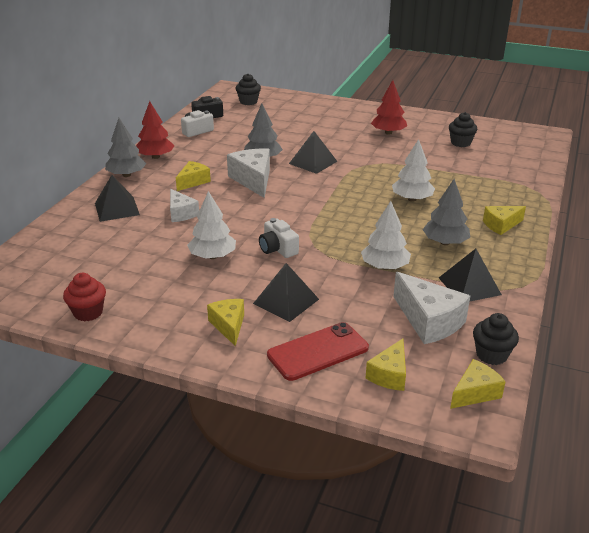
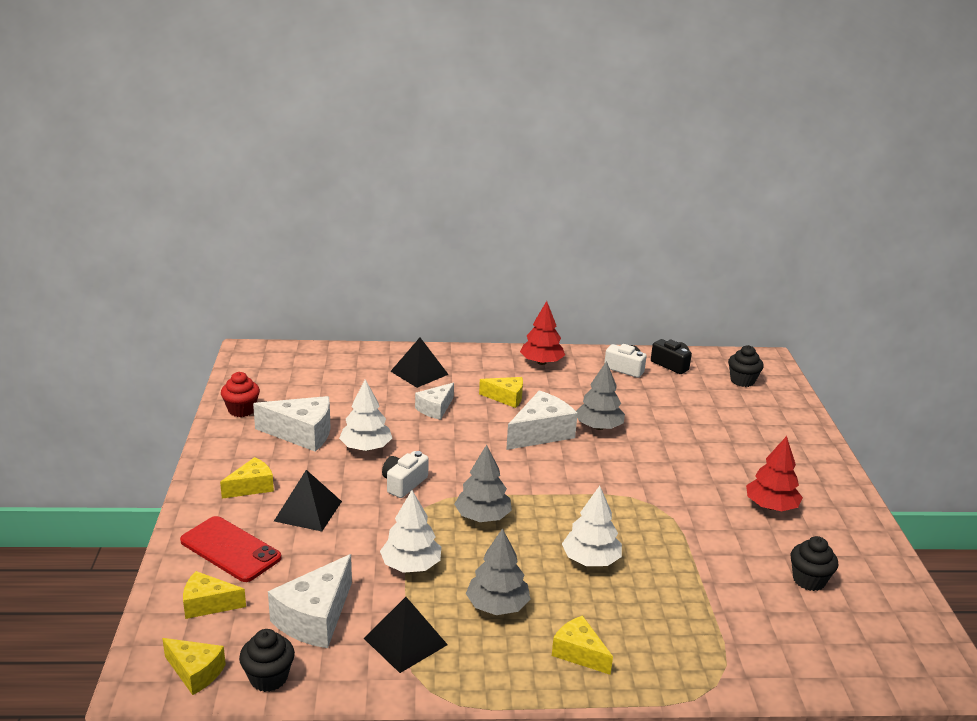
camera: 65 degrees right, 5 degrees down
(126, 175) = (489, 358): grey tree -> grey tree (482, 517)
(163, 284) = (302, 434): none -> white cheese
(313, 162) = (622, 463): black pyramid -> none

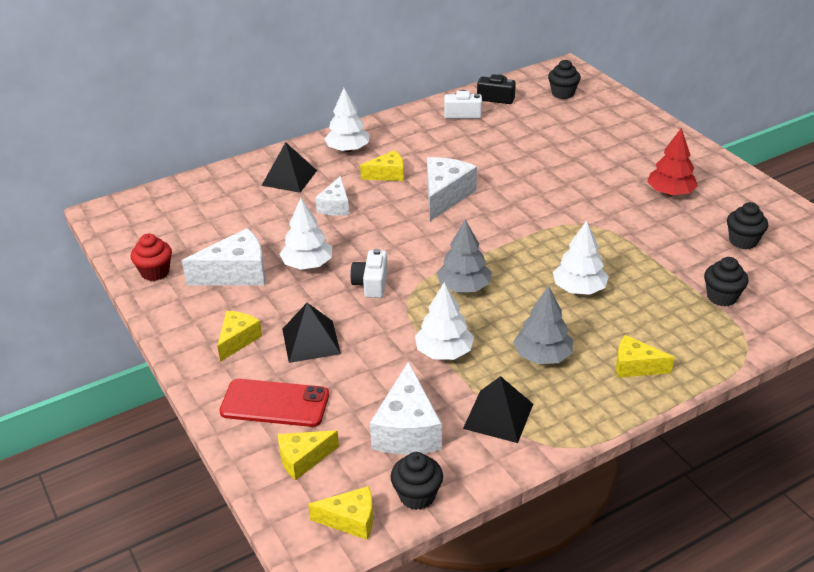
camera: 25 degrees left, 10 degrees up
(491, 366) = (348, 149): none -> white tree
(541, 362) = (388, 131): red tree -> none
(599, 427) = (487, 173): grey tree -> none
(733, 625) = (722, 297): none -> black cupcake

